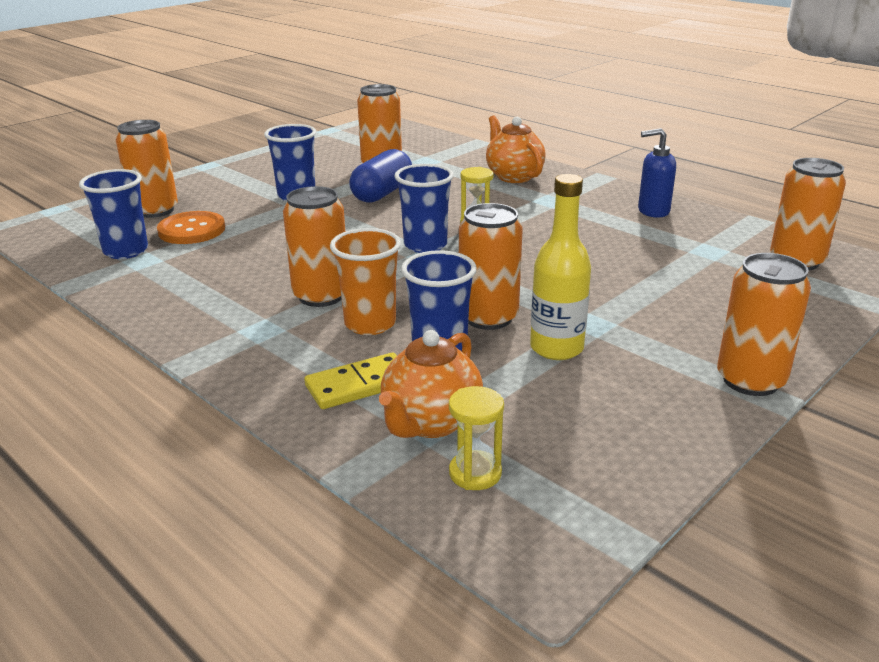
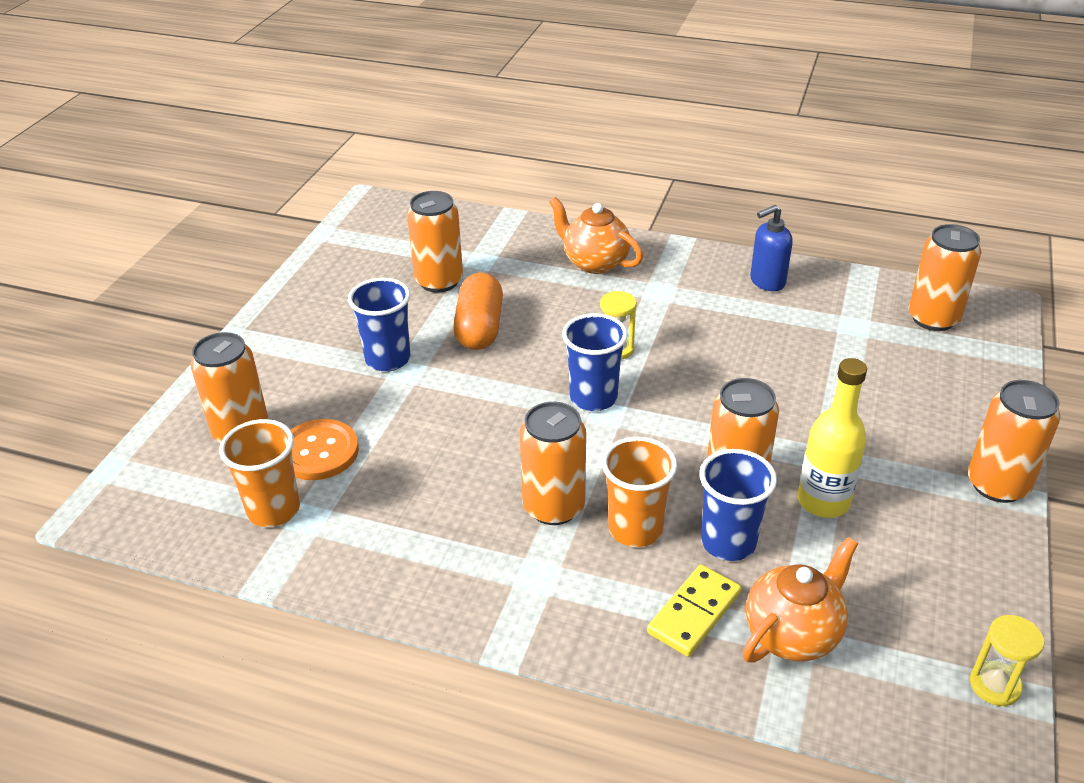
camera: 25 degrees left, 10 degrees up
(126, 251) = (273, 510): blue cup -> orange cup
(382, 193) = (479, 328): blue capsule -> orange capsule
(431, 422) = (793, 634): orange teapot -> orange teapot turned 135 degrees counterclockwise
(475, 473) = (873, 676): yellow hourglass -> yellow hourglass (994, 685)

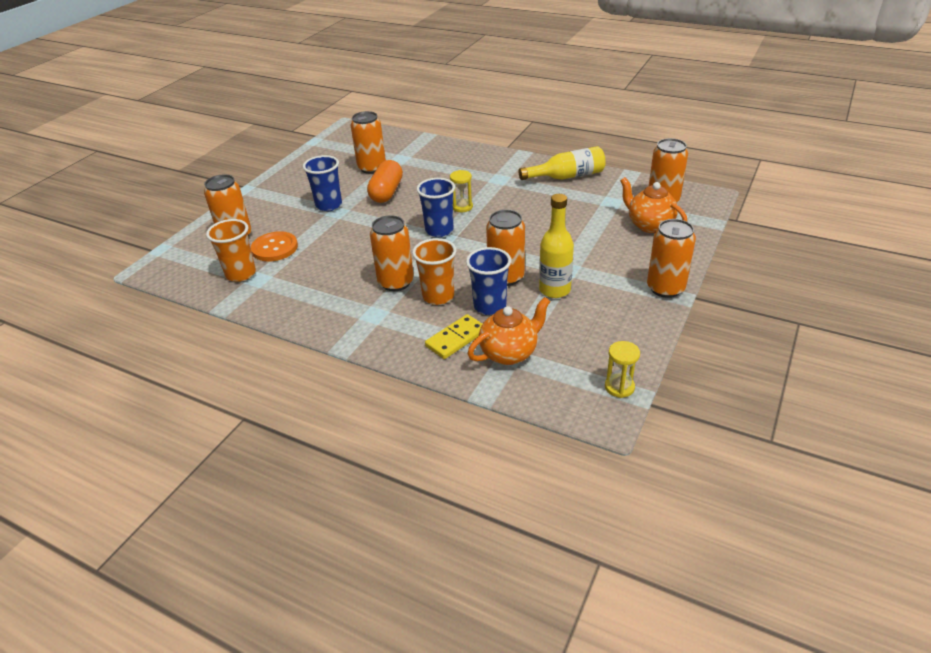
camera: 10 degrees right, 0 degrees up
(594, 263) = (466, 162): orange teapot -> orange teapot (649, 225)
(767, 281) = (567, 176): blue soap dispenser -> yellow bottle

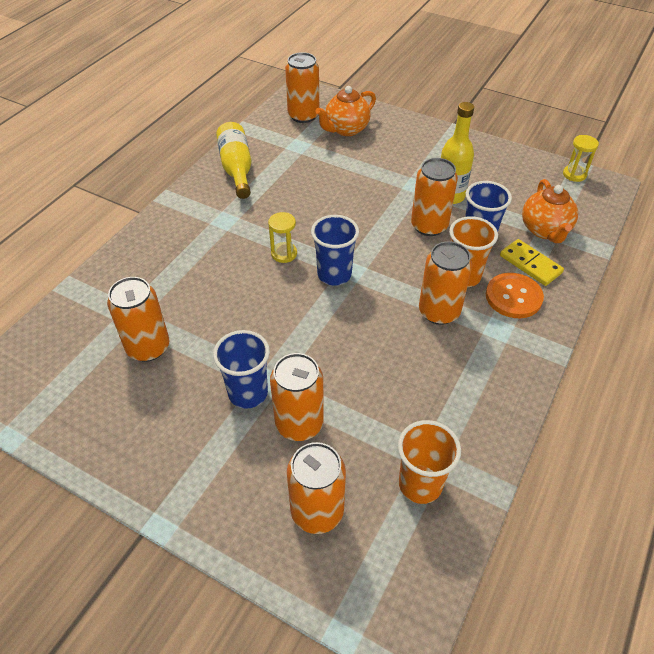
camera: 90 degrees left, 10 degrees up
(275, 248) = (356, 449): orange button -> orange button (513, 297)
(386, 192) = (228, 327): orange capsule -> none
(509, 353) = (545, 230): orange teapot -> orange teapot turned 150 degrees counterclockwise
(665, 288) = (446, 135): orange can -> orange can (299, 424)

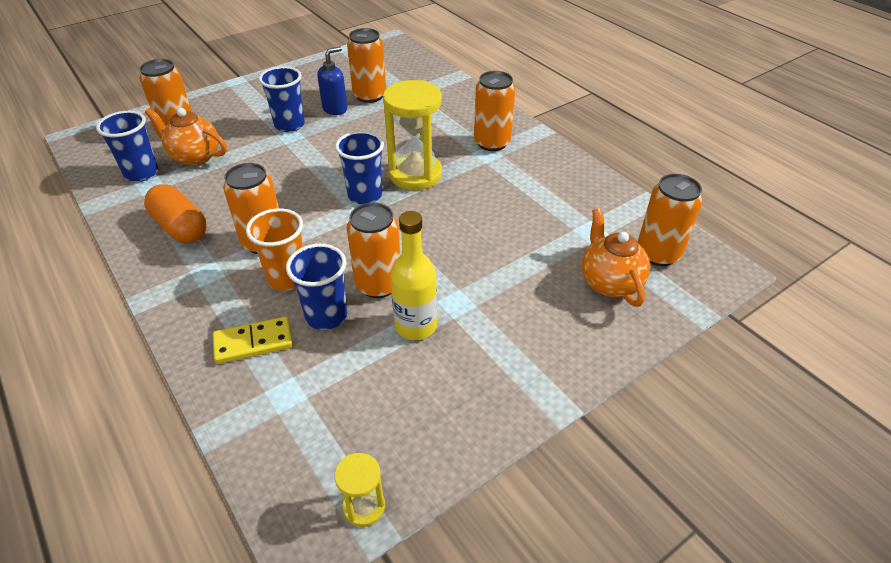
camera: 115 degrees right, 5 degrees down
(192, 366) = (335, 109): none -> blue soap dispenser
(237, 168) = (566, 177): yellow bottle -> none
(284, 254) = (415, 174): yellow hourglass -> yellow hourglass, size x2.03
(299, 424) = (243, 139): orange can -> orange can (492, 143)
(420, 484) = (141, 173): orange cup -> blue cup
(467, 384) = (180, 227): none -> orange capsule
(513, 297) = (228, 303): orange button -> none
(545, 230) = (288, 390): orange teapot -> orange teapot (195, 156)

